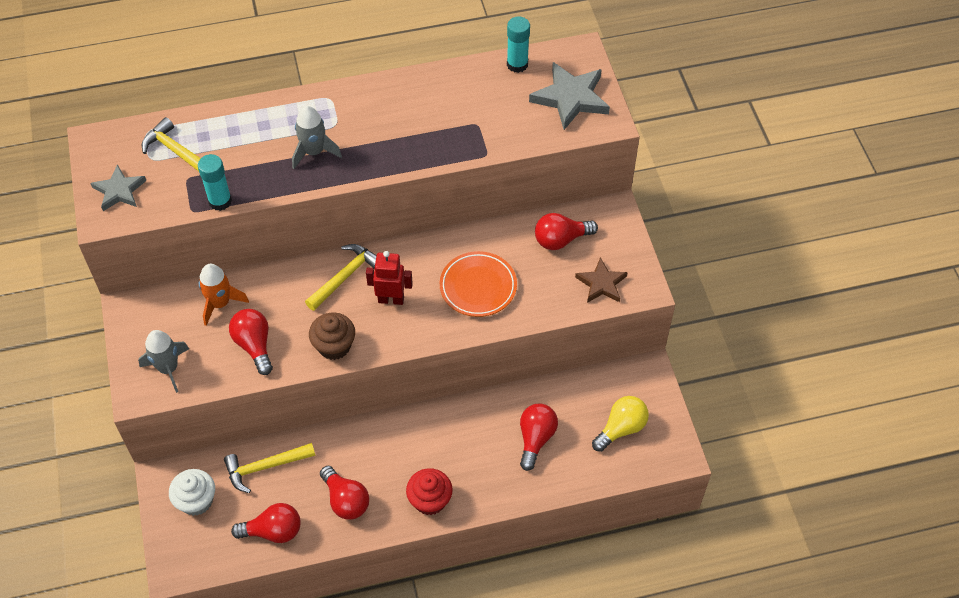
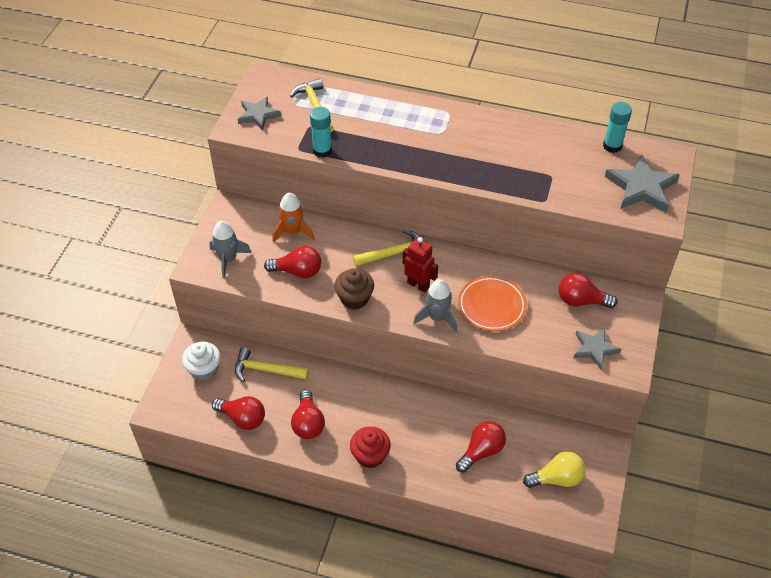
camera: 30 degrees right, 5 degrees down
(254, 345) = (298, 271): red light bulb -> red light bulb turned 90 degrees clockwise
(314, 152) = (412, 145): grey rocket -> grey rocket (437, 317)
(601, 283) = (594, 349): brown star -> grey star

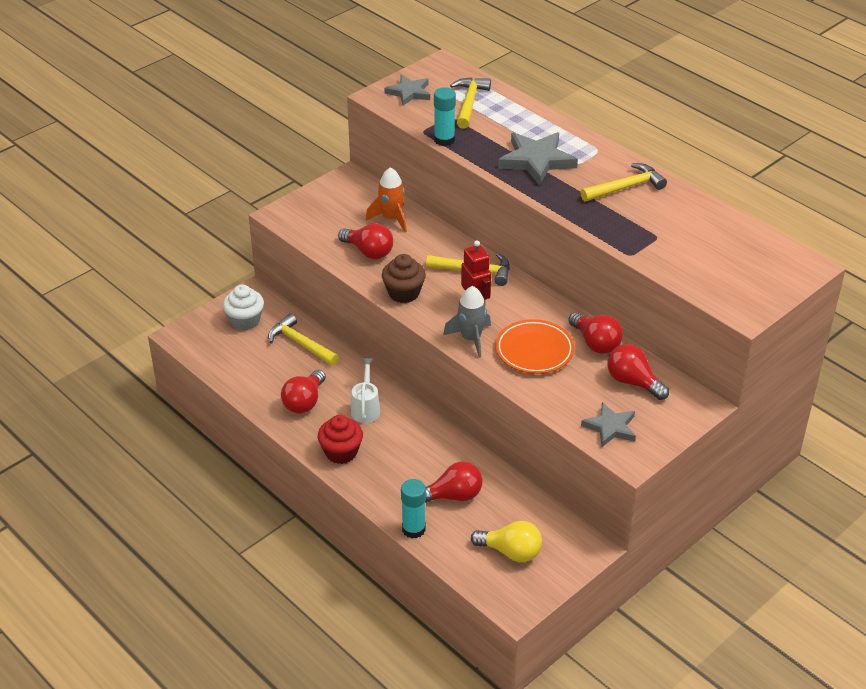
camera: 30 degrees right, 10 degrees down
(228, 259) = (313, 219): grey rocket -> none
(242, 418) = (248, 373): red light bulb -> red light bulb (595, 343)
(360, 405) = (366, 408): none -> white watering can
(495, 139) = (626, 187): none -> yellow hammer
(612, 146) = (749, 234): turquoise glue stick -> turquoise glue stick (413, 529)
(641, 187) = (747, 280): grey star -> grey star (536, 161)

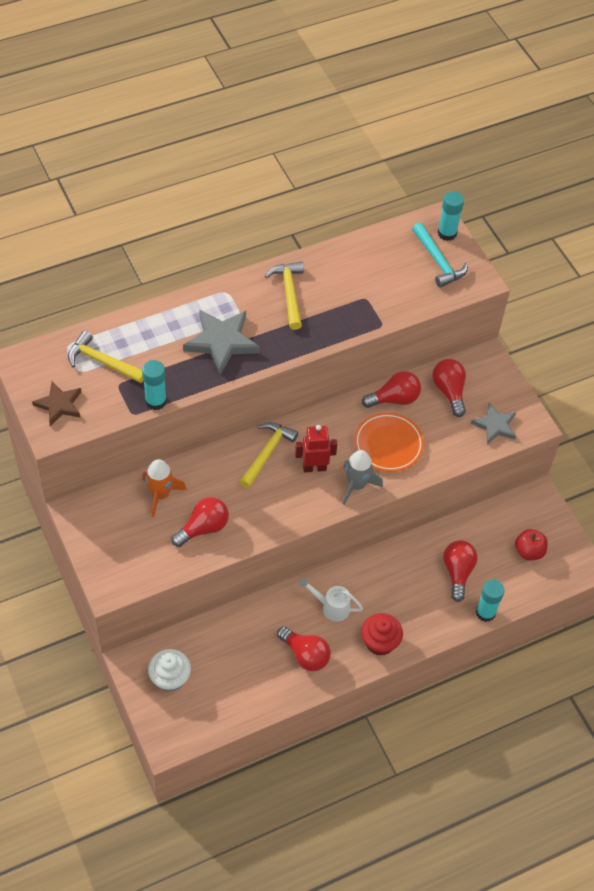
camera: 75 degrees left, 15 degrees up
(300, 343) = (224, 637): yellow hammer -> none
(404, 293) = (275, 517): brown cupcake -> none
(409, 93) = (59, 405): grey star -> brown star
(511, 552) = (529, 551): yellow light bulb -> red apple
(633, 382) = (449, 391): red light bulb -> red light bulb turned 105 degrees clockwise
(748, 277) = (438, 261): none -> turquoise hammer
(794, 276) = (447, 233): none -> turquoise glue stick

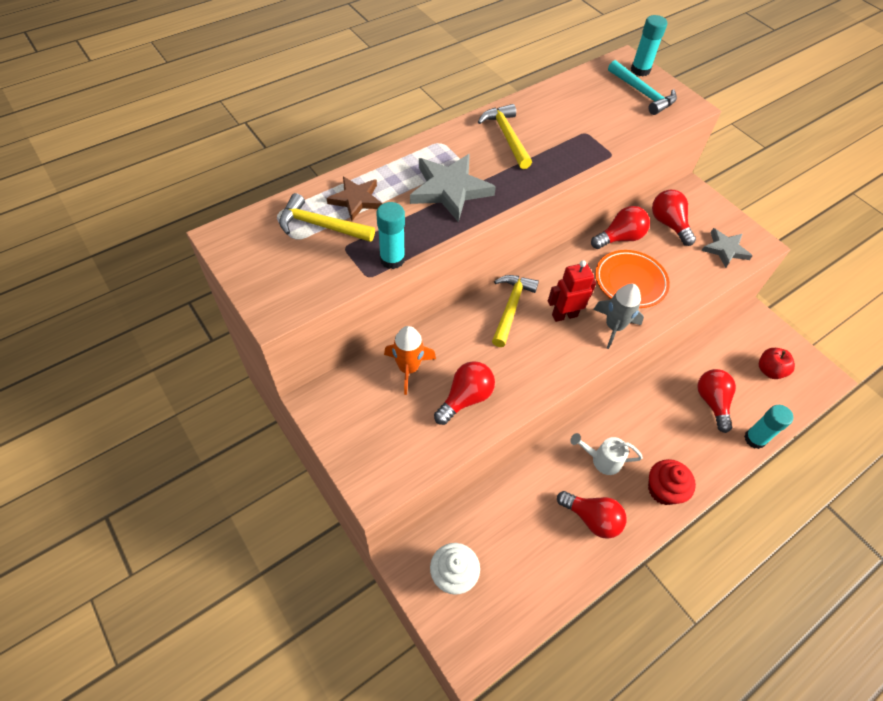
camera: 10 degrees left, 0 degrees up
(59, 405) = (278, 278): brown star -> brown star (356, 200)

